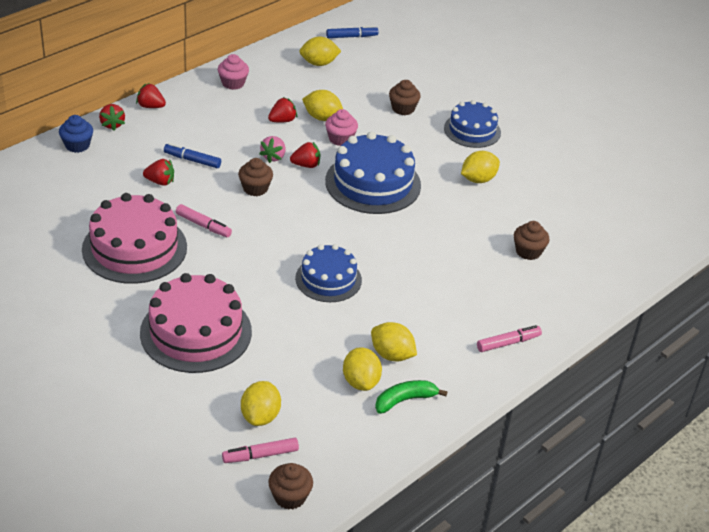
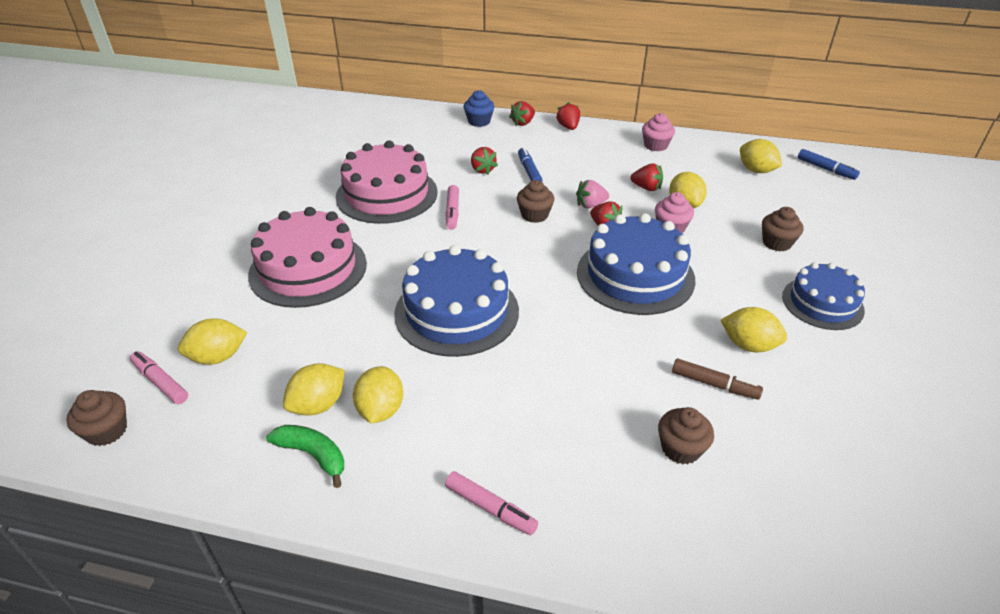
camera: 60 degrees right, 0 degrees up
(328, 279) = (456, 312): blue cake -> blue cake, size x1.58
(495, 211) = (714, 384): none -> brown marker

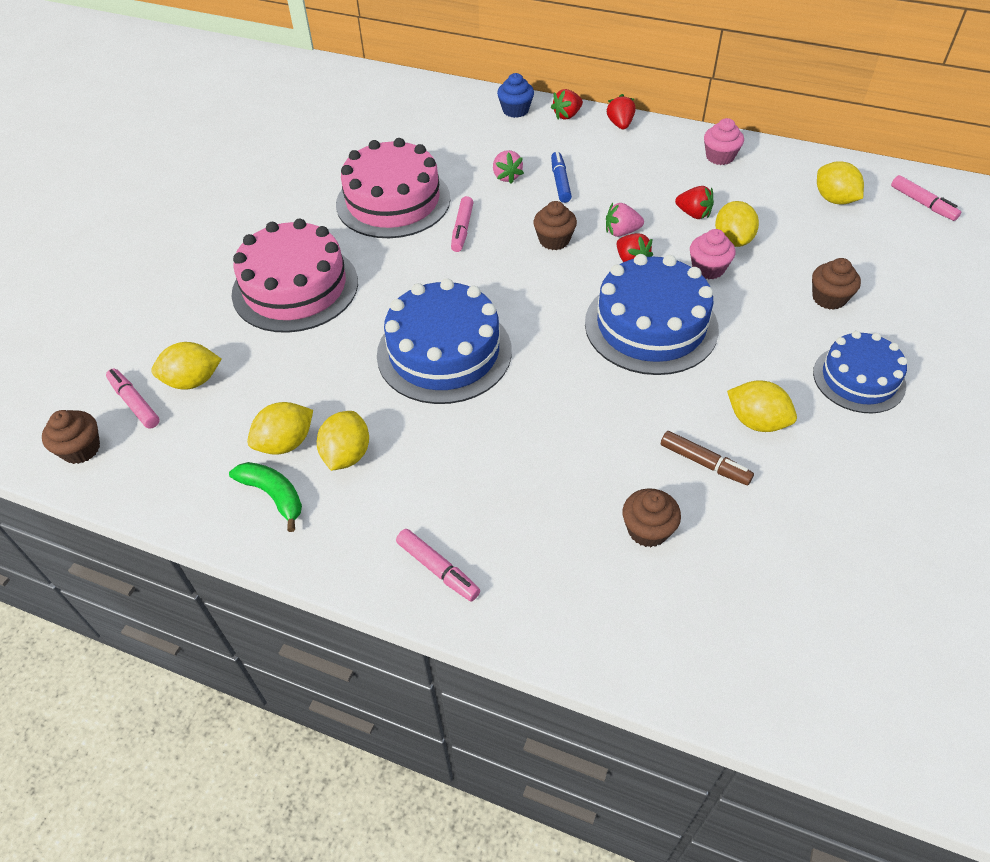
camera: 10 degrees right, 10 degrees up
(482, 170) = (506, 176): red strawberry -> pink strawberry
(826, 169) = (922, 204): blue marker -> pink marker

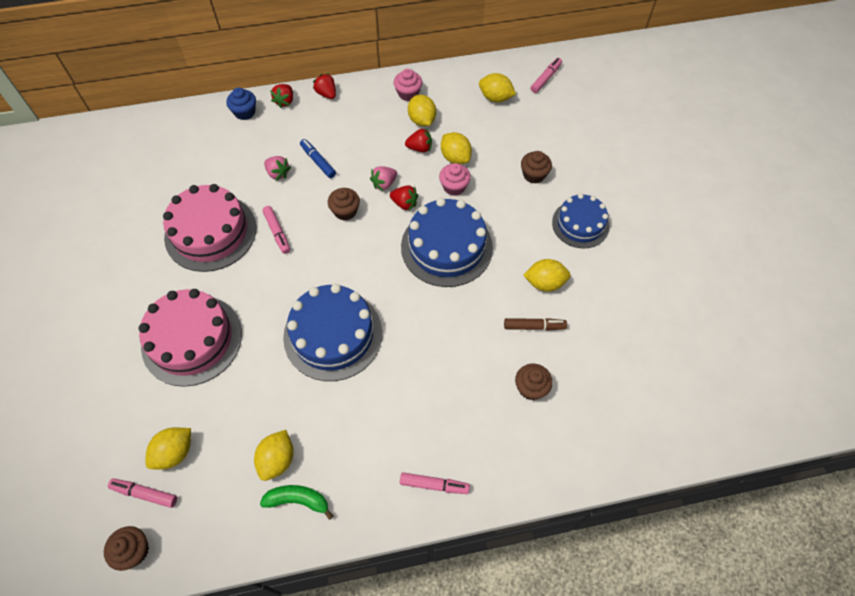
camera: 35 degrees left, 10 degrees up
(347, 455) = (324, 444): yellow lemon -> yellow lemon (422, 120)
(922, 204) = (545, 78): pink marker -> pink marker turned 75 degrees counterclockwise

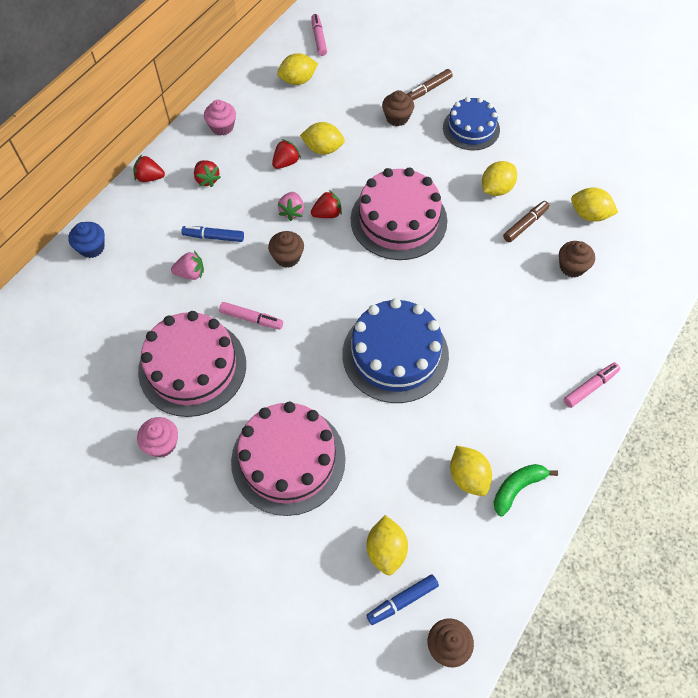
camera: 45 degrees left, 0 degrees up
(145, 494) = (402, 601): pink marker -> blue marker
(285, 101) = (118, 211): red strawberry -> red strawberry (207, 179)
(422, 120) = (260, 140): yellow lemon -> yellow lemon (589, 215)
(446, 247) = (398, 220): blue cake -> pink cake
(454, 187) = (349, 172): pink cupcake -> pink cupcake (162, 444)
(583, 171) = (429, 89): none -> brown marker

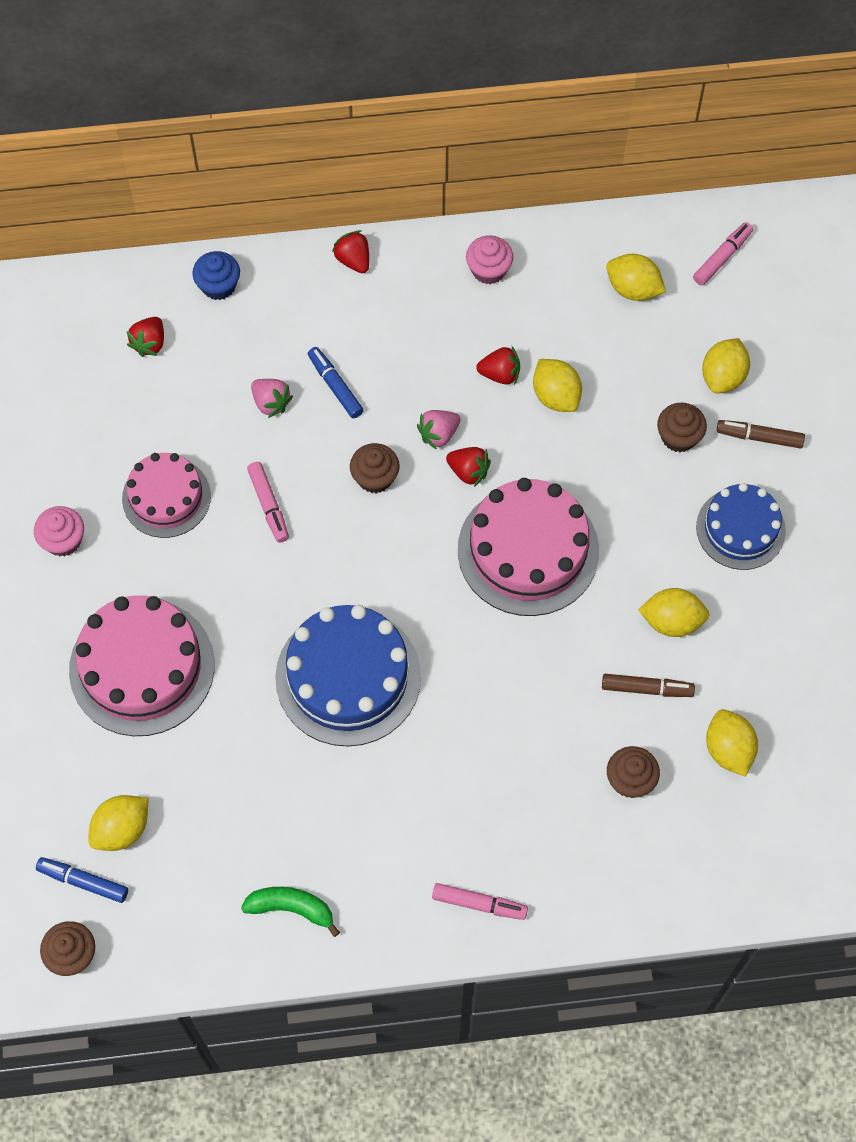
camera: 50 degrees right, 5 degrees up
(192, 367) = (166, 497): pink cake -> pink cake, size x0.63
(207, 179) = (403, 316): red strawberry -> red strawberry (149, 343)
(468, 477) = (264, 851): yellow lemon -> yellow lemon (723, 377)

